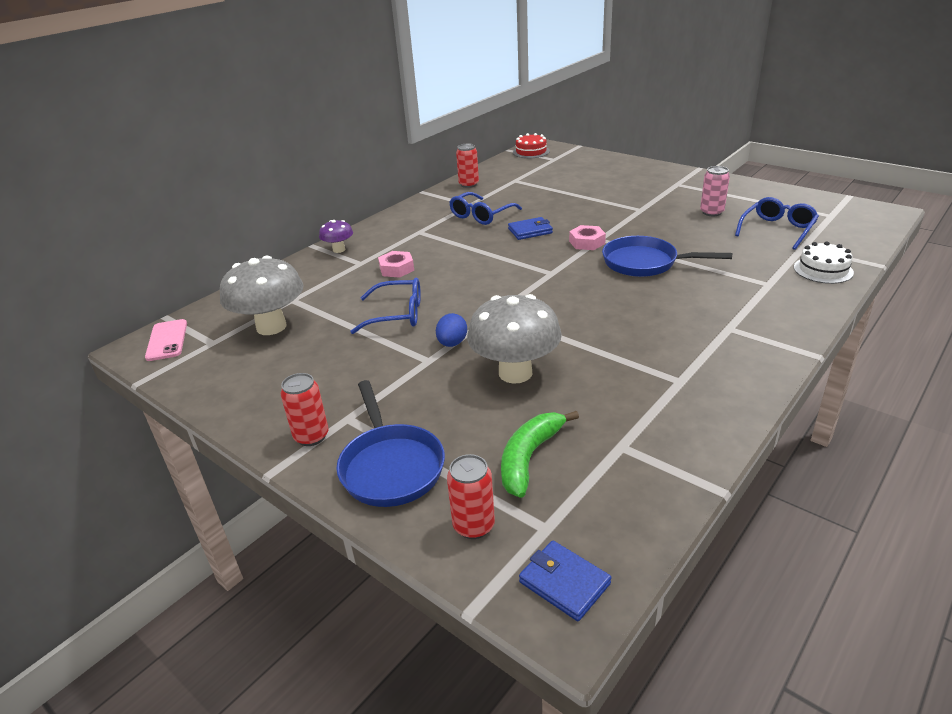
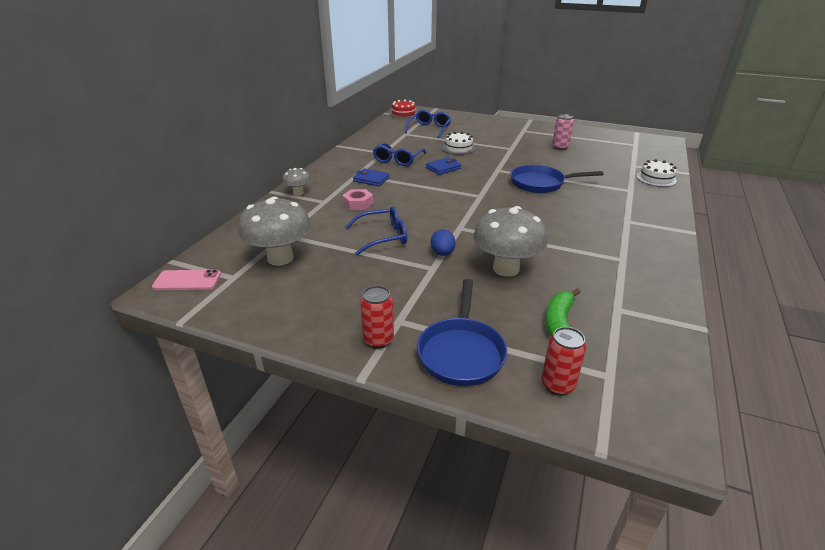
camera: 20 degrees left, 0 degrees up
(167, 340) = (187, 280): pink phone -> pink phone turned 60 degrees counterclockwise
(339, 250) = (298, 193): purple mushroom -> grey mushroom
(391, 466) = (461, 352): blue pan -> blue pan turned 45 degrees clockwise
(468, 184) = (372, 138): red can -> none
(564, 583) = (651, 413): blue wallet -> blue wallet (371, 179)
(569, 205) = (458, 148): none -> white cake
(587, 242) = (490, 173): pink nut -> none
(777, 230) = (610, 156): blue glasses -> blue glasses (429, 129)

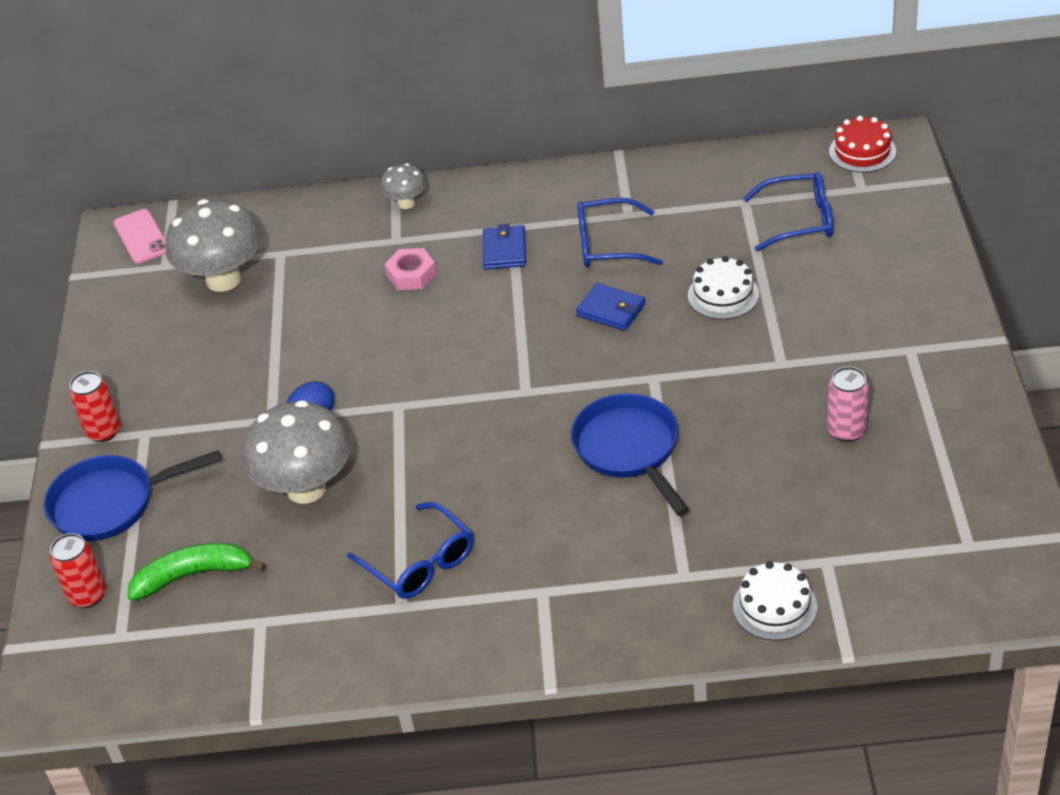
camera: 70 degrees right, 10 degrees up
(383, 237) = (326, 342): blue glasses -> blue glasses (420, 563)

